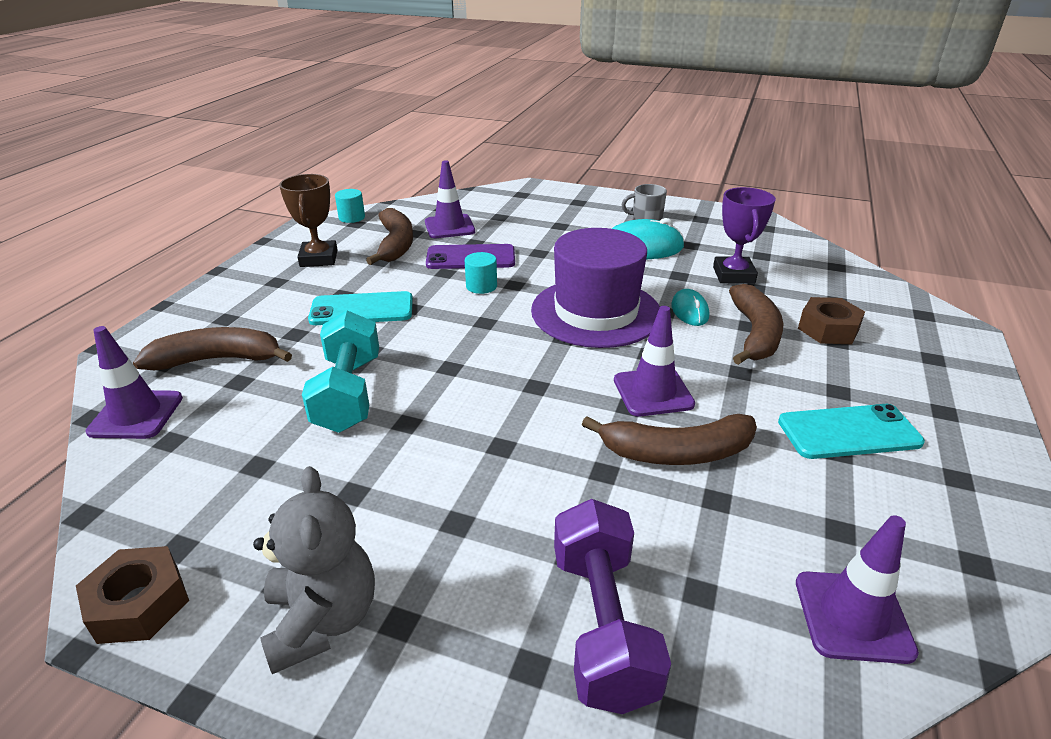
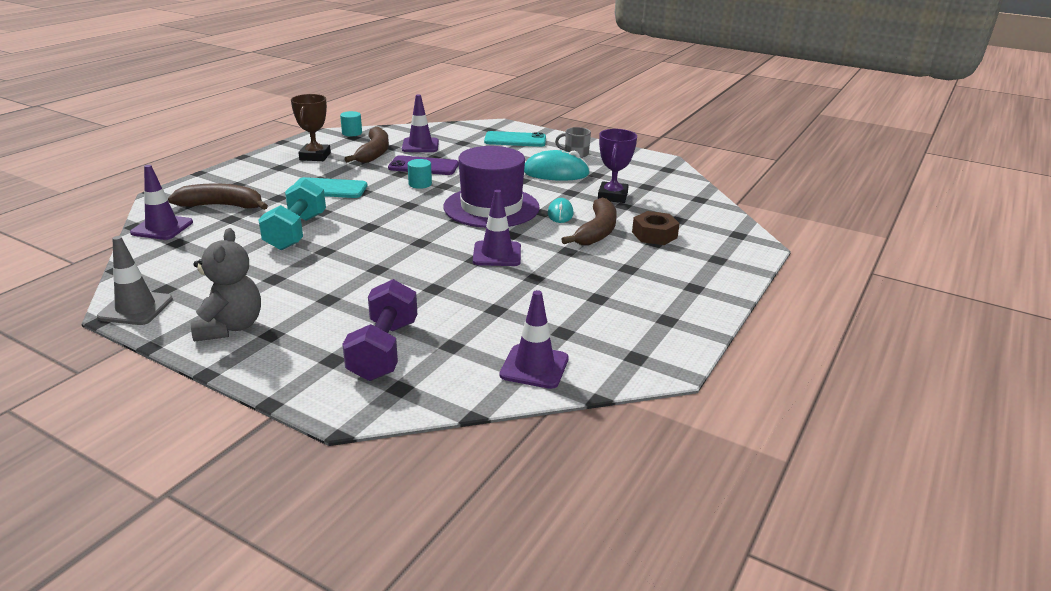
camera: 10 degrees right, 5 degrees down
(139, 604) = (136, 308): brown nut -> grey traffic cone
(676, 452) = (488, 285): brown banana -> none
(848, 432) = (614, 289): turquoise phone -> turquoise phone (515, 140)

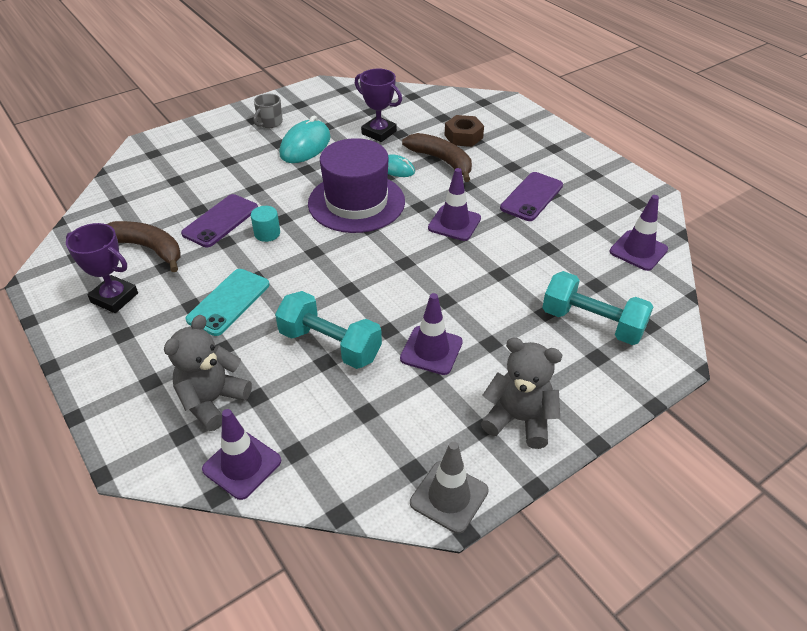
camera: 65 degrees left, 15 degrees up
(222, 206) = (212, 401): brown banana -> grey teddy bear
(315, 156) = (114, 298): brown trophy -> purple trophy
(352, 133) = (62, 254): turquoise cylinder -> none
(383, 350) = (592, 323): purple dumbbell -> turquoise dumbbell
(420, 145) = (157, 210): purple traffic cone -> purple traffic cone (431, 350)
(515, 140) = (201, 146): turquoise phone -> none
(580, 287) = (532, 197): none -> purple phone

